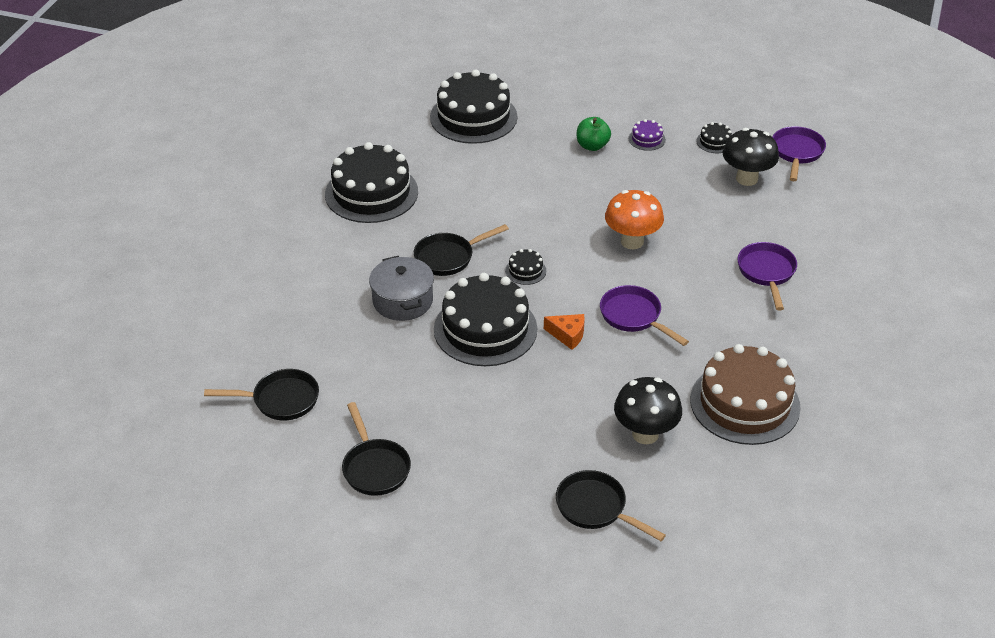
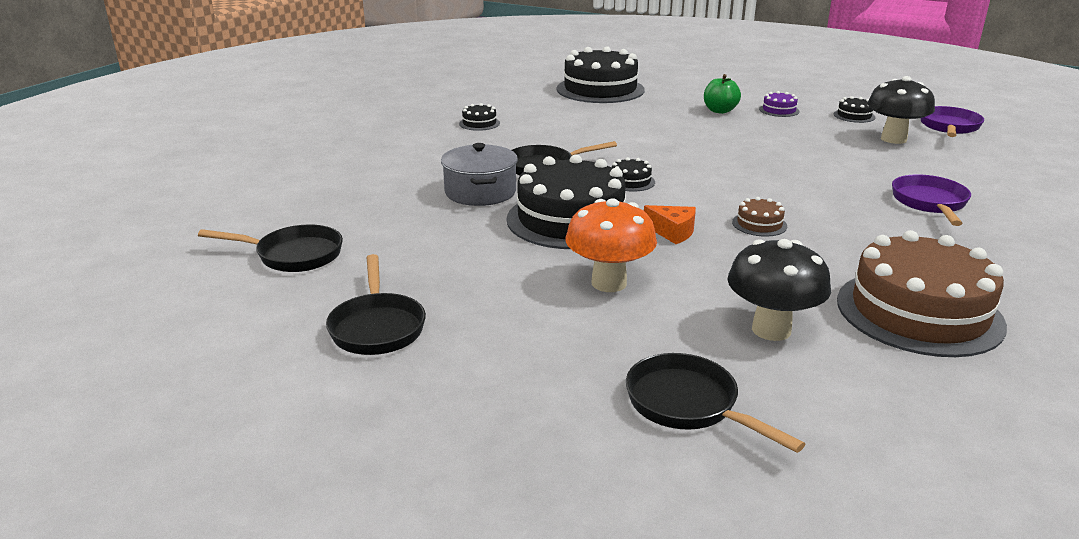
camera: 10 degrees right, 15 degrees down
(371, 193) = (479, 123): black cake -> black cake, size x0.41
(632, 241) = (759, 170): orange mushroom -> orange mushroom (609, 283)
(634, 317) = (759, 224): purple pan -> brown cake

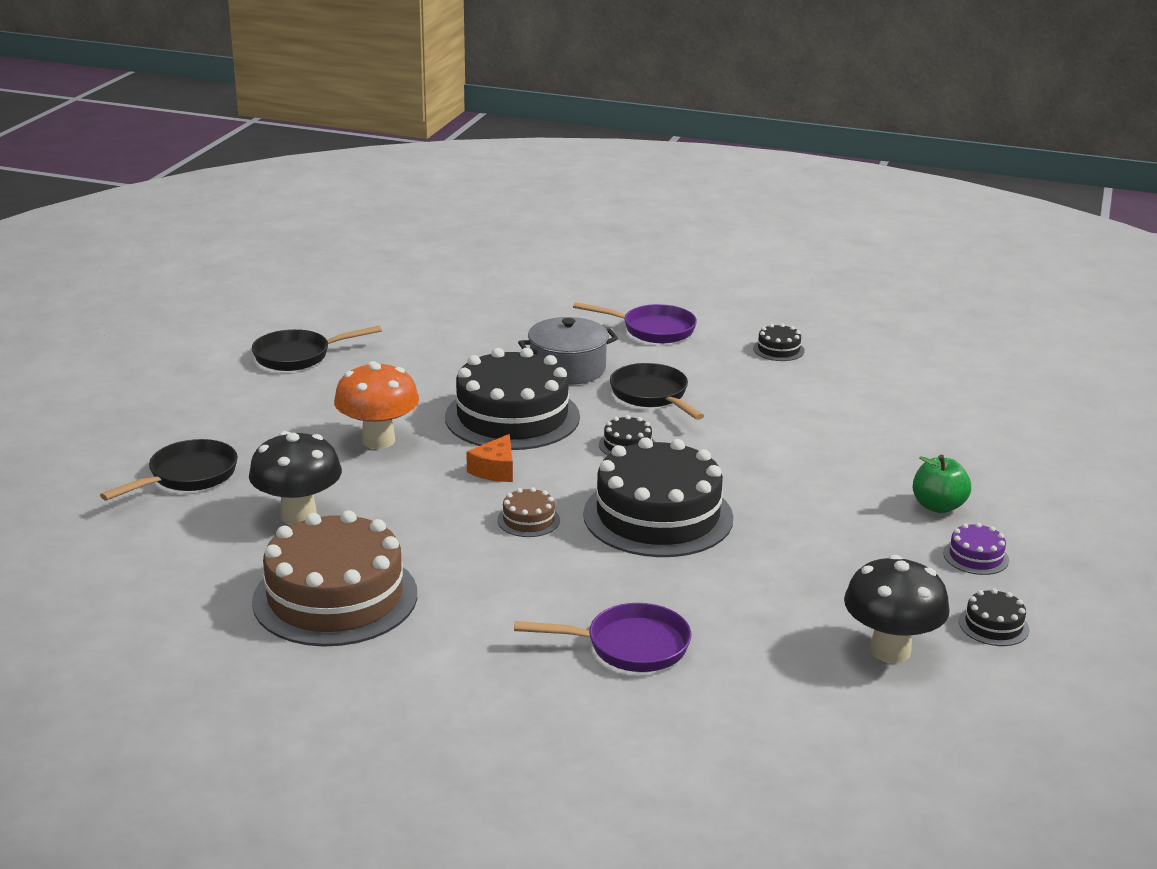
camera: 80 degrees right, 0 degrees up
(293, 255) = (411, 310): black pan -> none
(600, 89) = (978, 415): black cake -> black cake (658, 516)
(949, 127) = (991, 718): purple pan -> purple pan (652, 330)

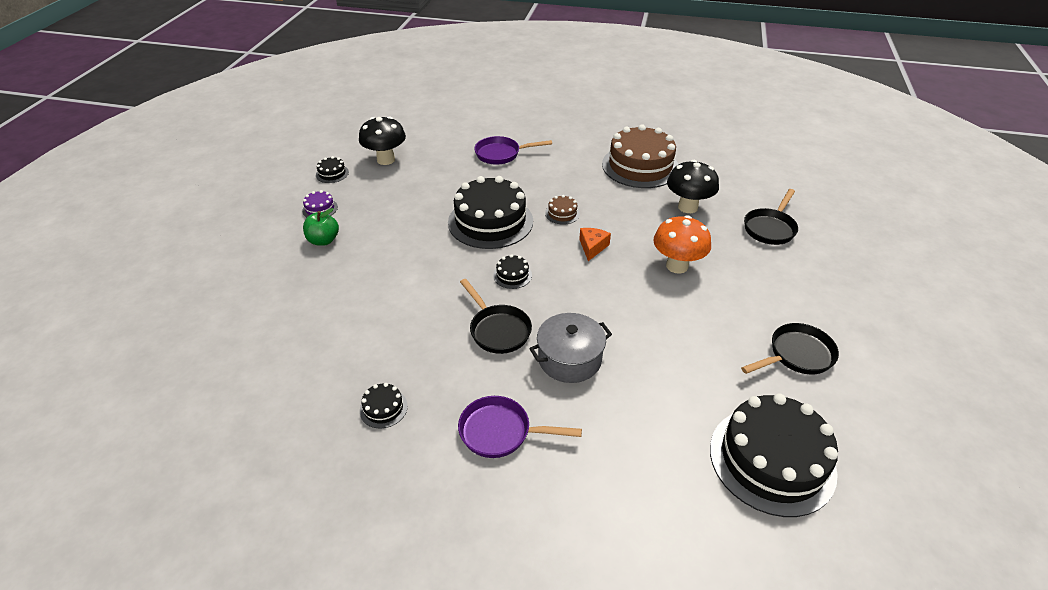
camera: 175 degrees right, 15 degrees up
(512, 417) = (597, 296): black cake -> black cake (772, 460)

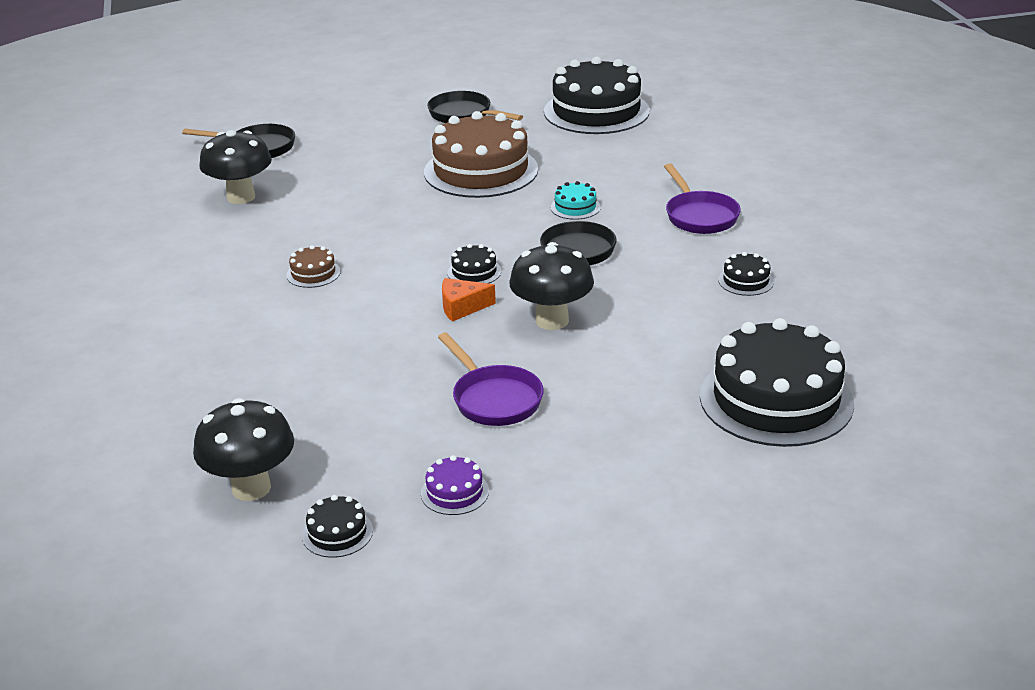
camera: 115 degrees left, 10 degrees down
(323, 240) = (530, 447): green apple -> none
(426, 288) = (552, 321): none -> black mushroom
(490, 221) = (371, 320): black cake -> black cake (776, 399)
(501, 154) = (168, 369): purple pan -> purple pan (494, 399)
(569, 359) = (575, 207): grey pot -> turquoise cake
(592, 247) = (375, 237): orange cheese -> orange cheese (462, 307)
(640, 166) = (148, 246): brown cake -> brown cake (481, 171)
(677, 266) = (372, 183): orange mushroom -> none

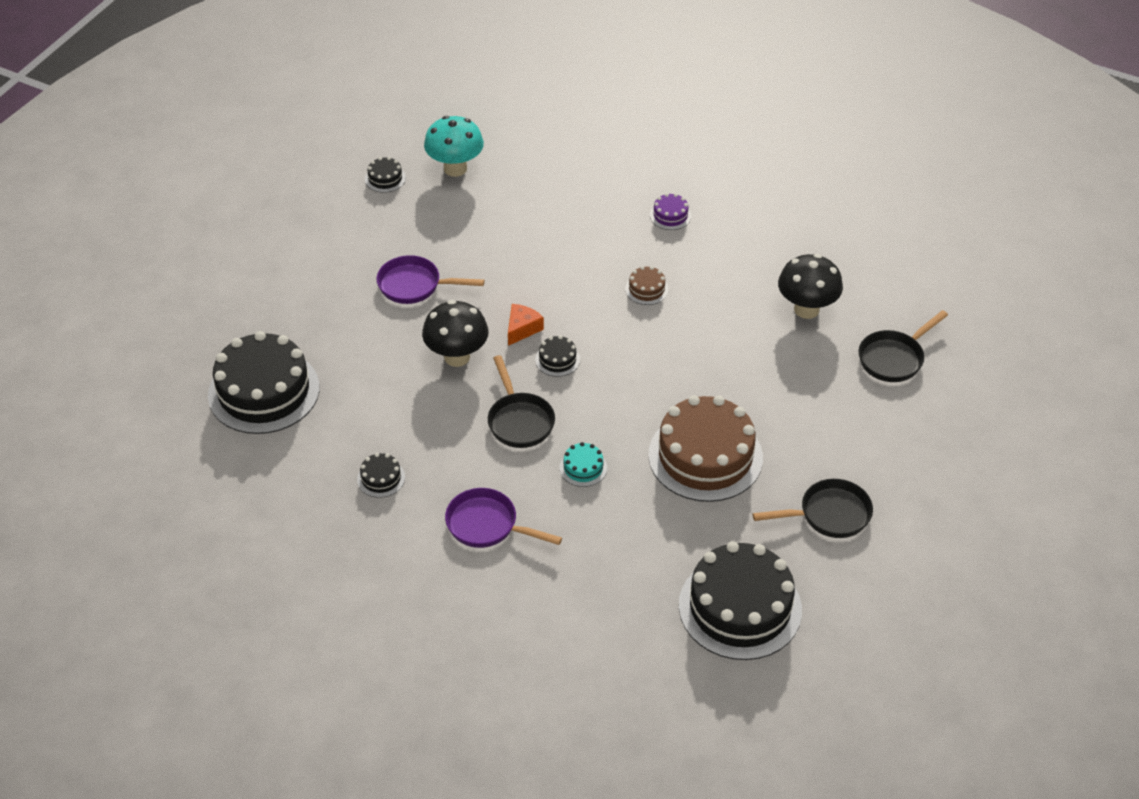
camera: 130 degrees right, 15 degrees up
(251, 488) = (455, 168): black mushroom -> turquoise mushroom
(454, 492) = (361, 228): purple cake -> purple cake (670, 215)

